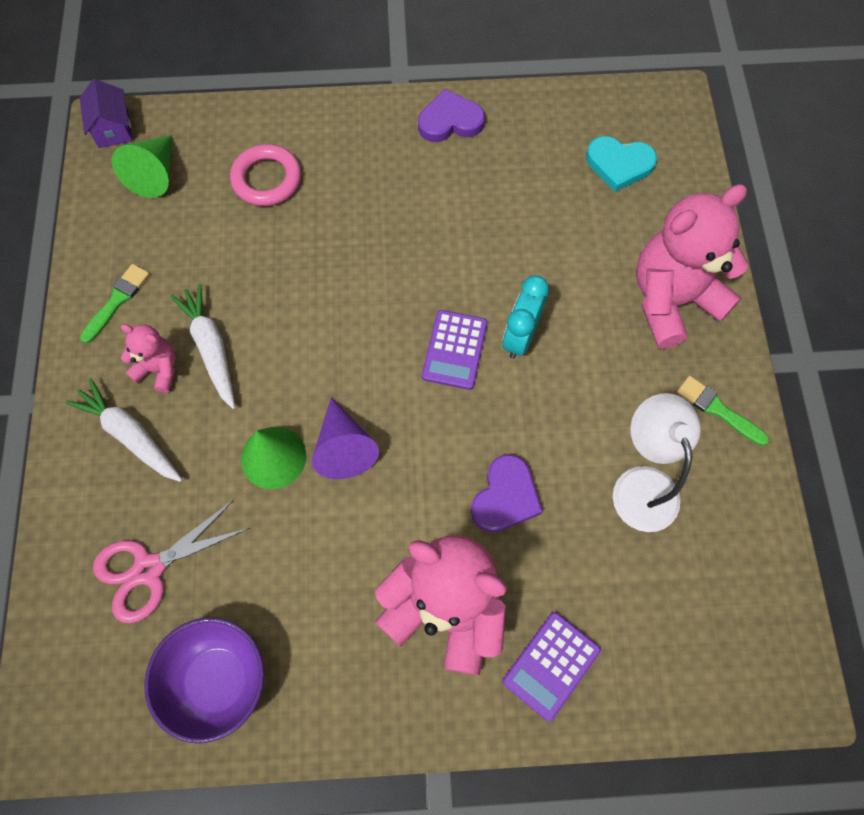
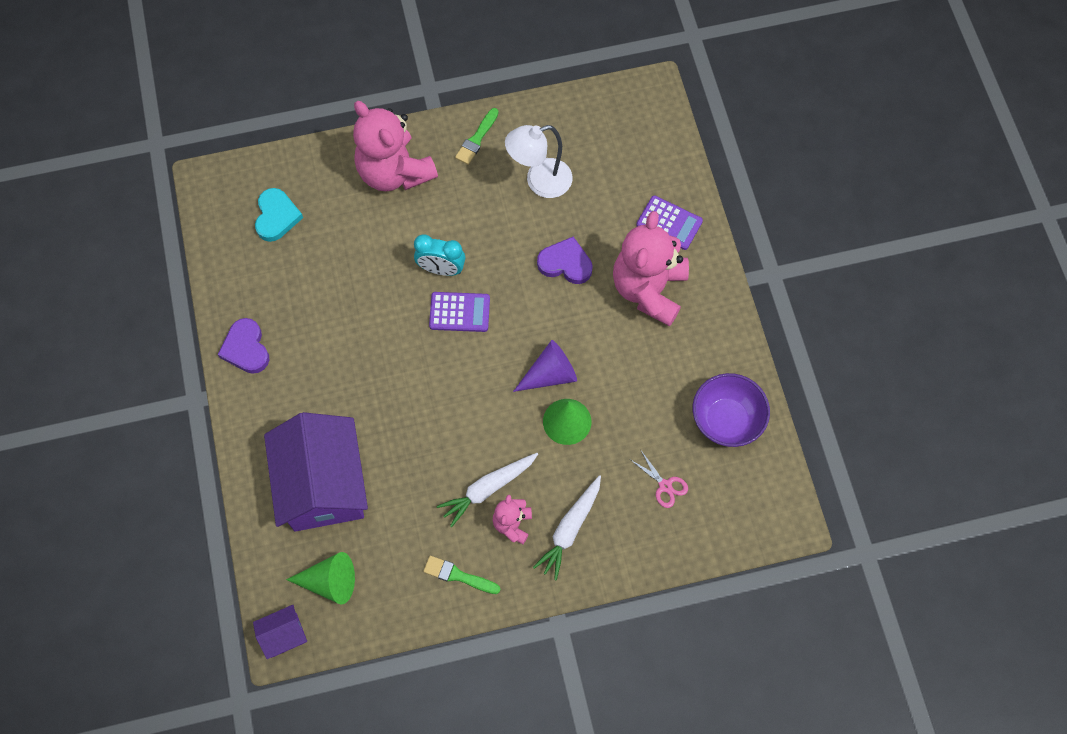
camera: 100 degrees left, 0 degrees up
(149, 569) = (665, 485): pink scissors -> pink scissors, size x0.58
(267, 179) = (323, 485): pink ring -> purple house

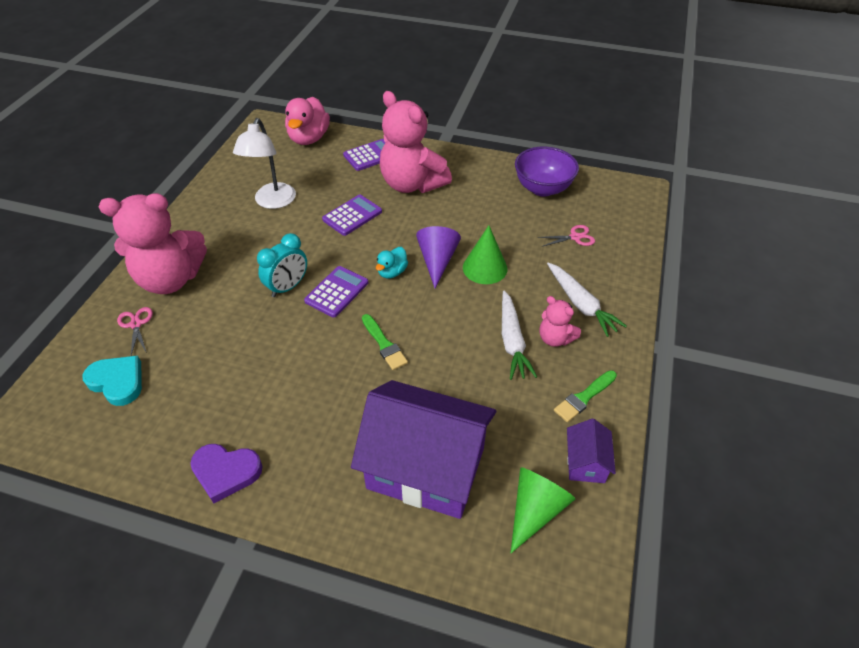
camera: 60 degrees left, 20 degrees down
(284, 635) = (575, 586): purple house -> purple house (585, 462)
(334, 185) = (136, 324): none -> pink scissors
(477, 139) = (199, 220): green brush -> green brush (384, 344)
(511, 343) = (392, 272): none -> turquoise duck
(565, 263) = (352, 215): purple heart -> purple calculator
(658, 147) = (309, 138): none -> pink duck

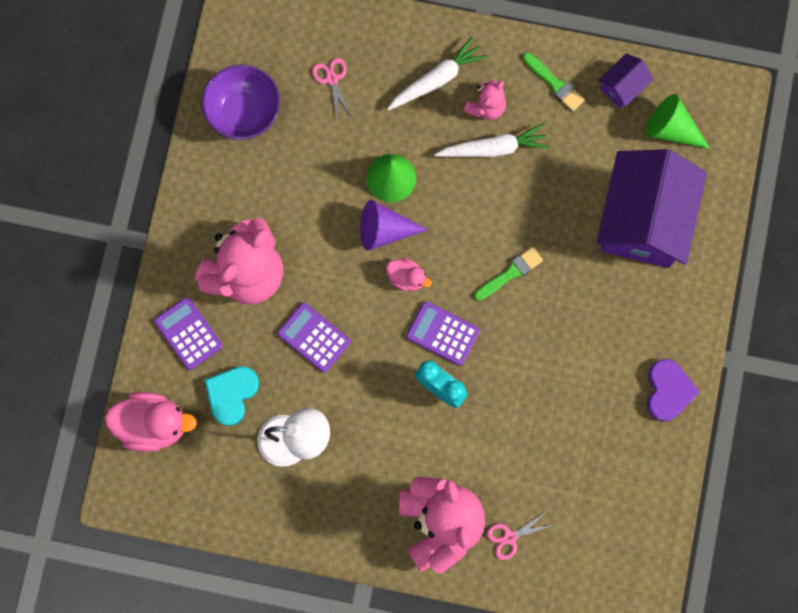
camera: 95 degrees left, 30 degrees up
(117, 382) = (584, 527): turquoise heart -> turquoise heart (231, 394)
(392, 272) = (407, 278): turquoise duck -> pink duck
(585, 462) = (622, 86): purple house -> purple house turned 45 degrees counterclockwise

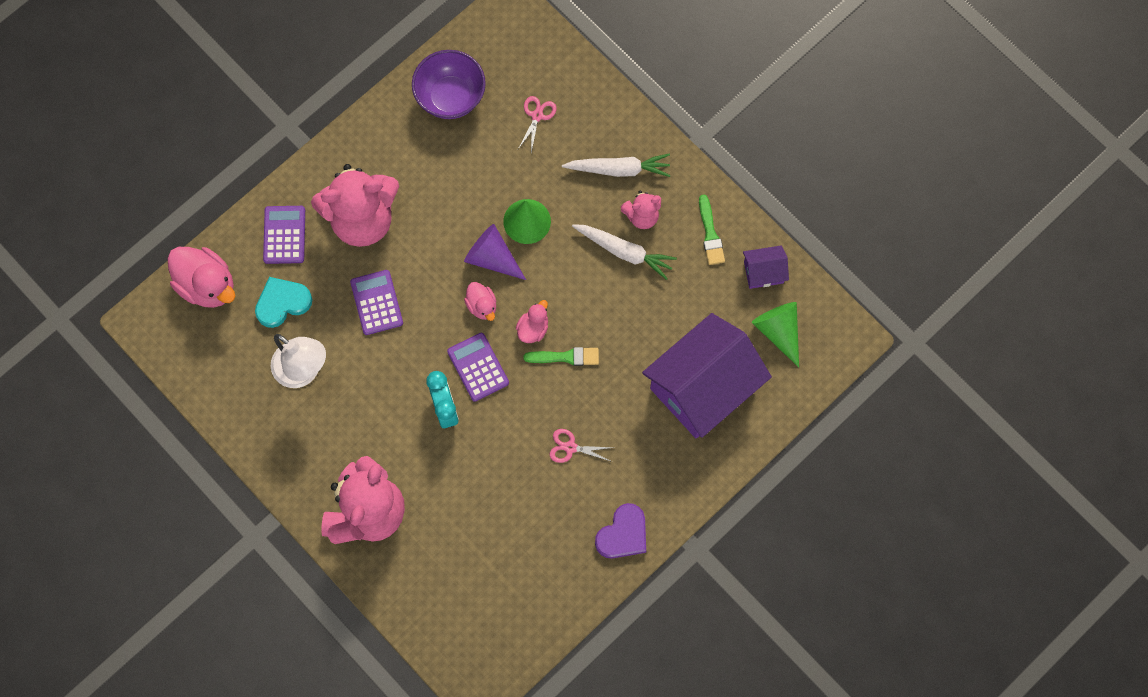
camera: 35 degrees right, 5 degrees down
(465, 268) = (533, 328): none -> pink duck
(510, 537) = (413, 560): pink scissors -> pink scissors (570, 447)

